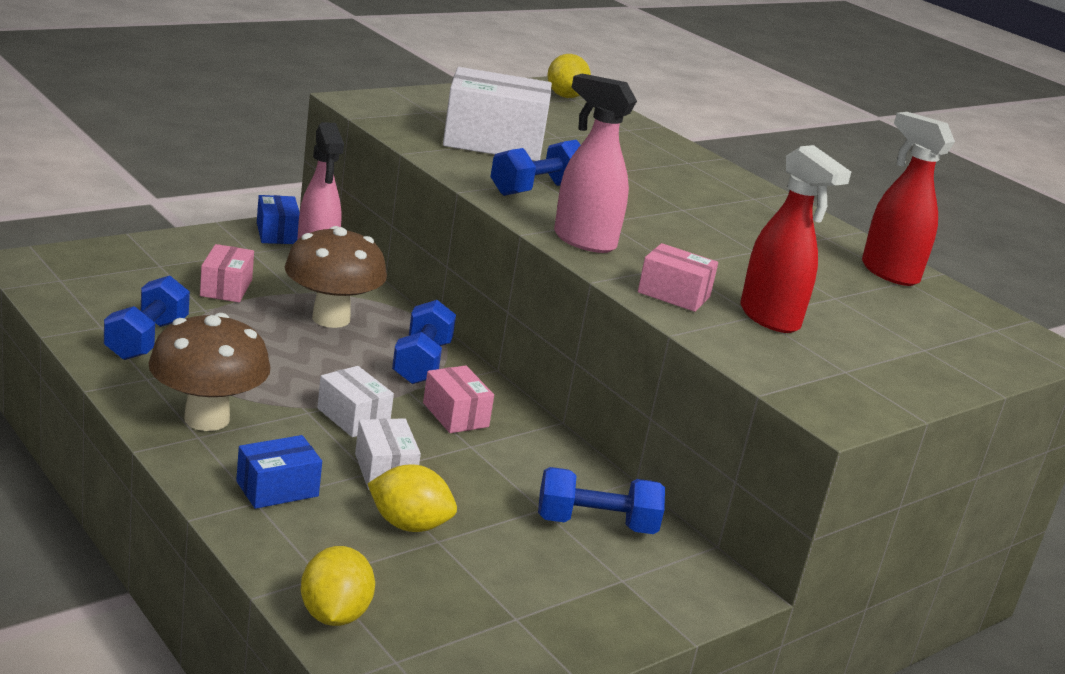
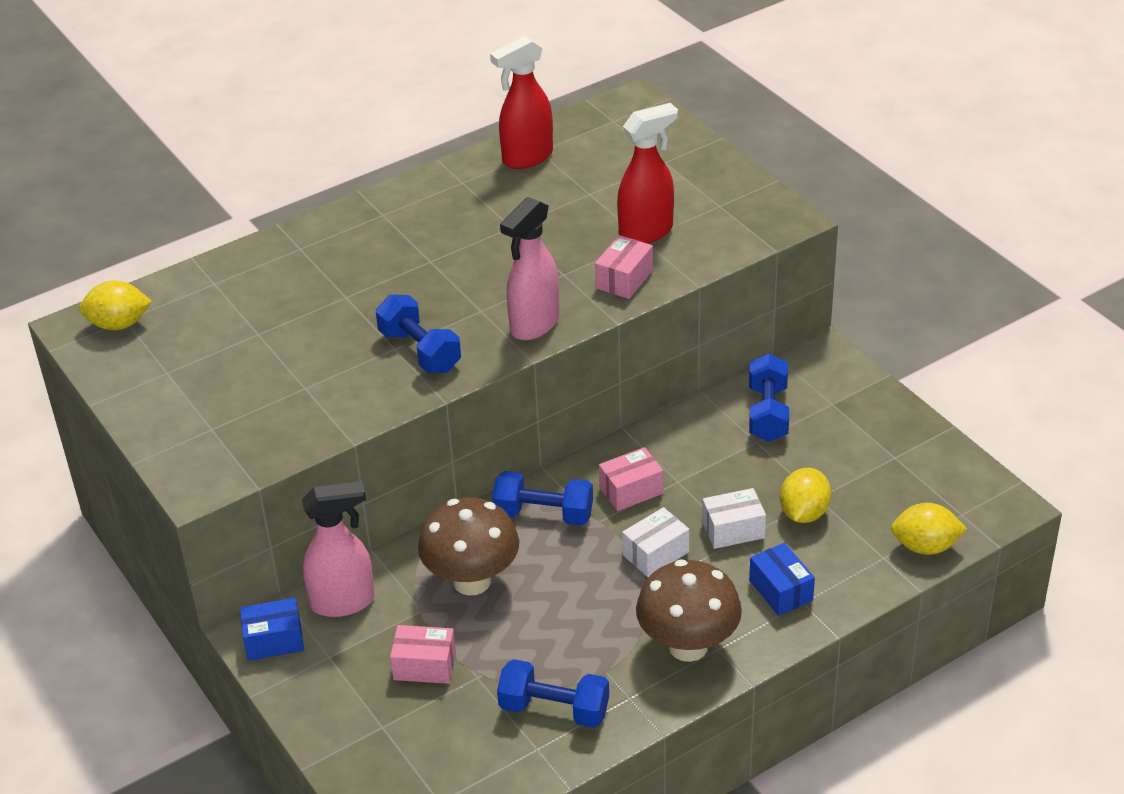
camera: 80 degrees left, 15 degrees up
(493, 142) = (296, 379): white box -> none

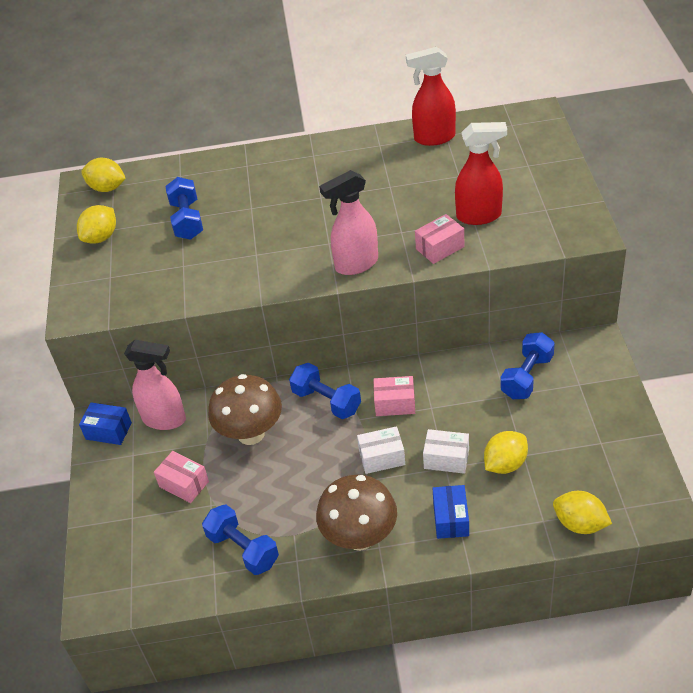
camera: 30 degrees right, 5 degrees up
(160, 386) = (101, 237): none -> yellow lemon
(419, 351) = (270, 261): blue dumbbell -> blue dumbbell (187, 220)

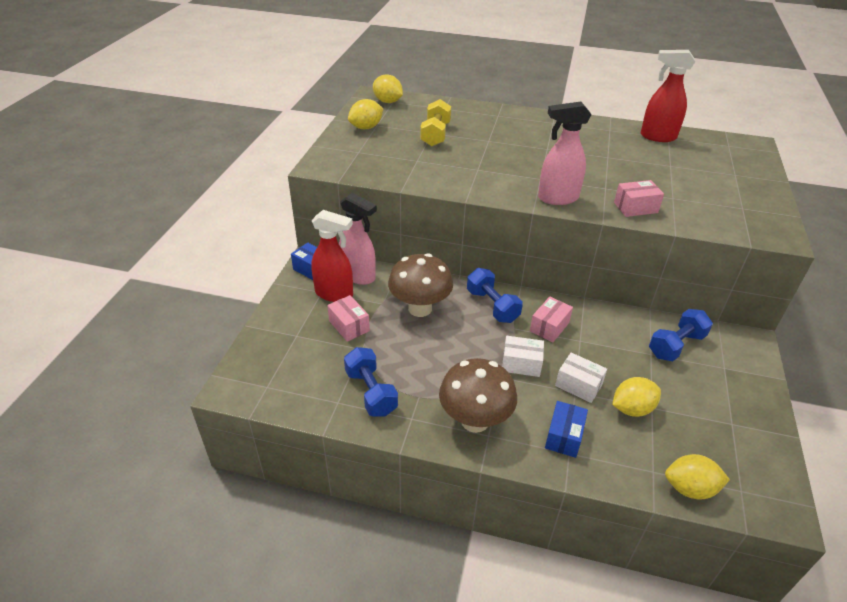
camera: 15 degrees right, 5 degrees down
(187, 220) = (435, 134): blue dumbbell -> yellow dumbbell
(395, 404) = (549, 327): pink box -> pink box turned 75 degrees counterclockwise
(479, 216) = (679, 196): red spray bottle -> red spray bottle (334, 294)
(580, 524) = (689, 488): yellow lemon -> yellow lemon turned 45 degrees counterclockwise

